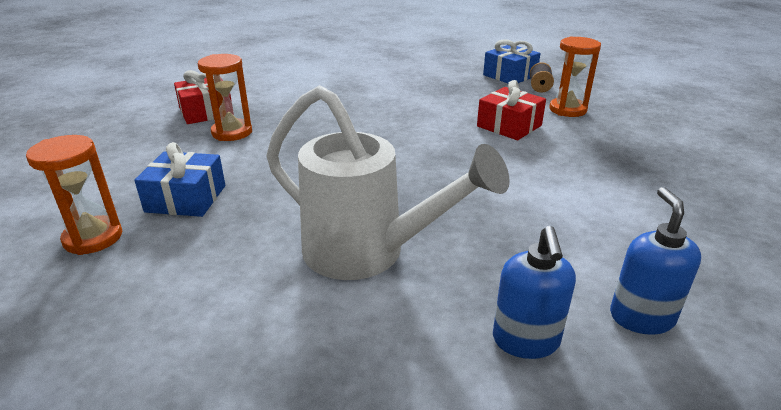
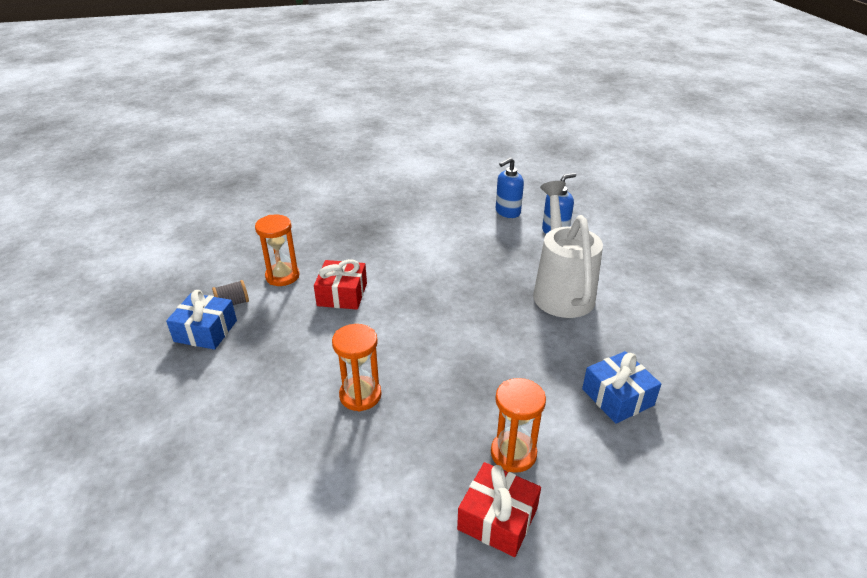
camera: 125 degrees left, 5 degrees up
(93, 238) = (698, 406): orange hourglass -> orange hourglass (360, 395)

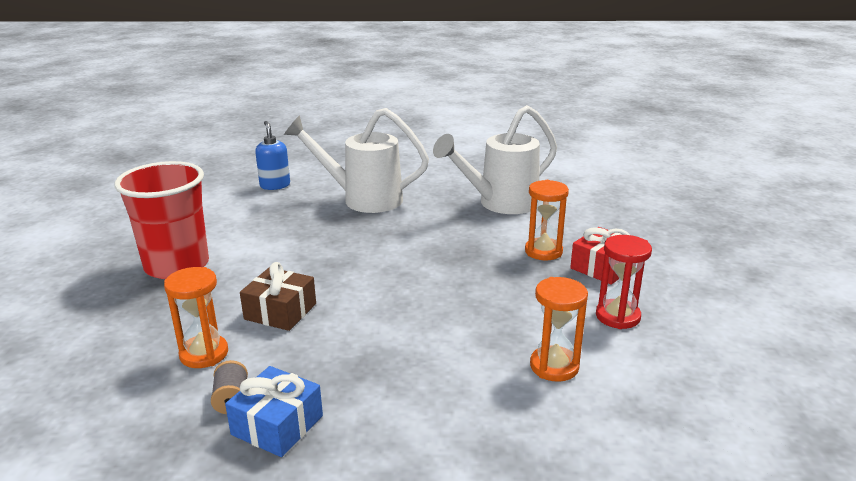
camera: 75 degrees left, 10 degrees down
(342, 294) = (280, 311): red gift -> brown gift
(360, 395) = (452, 314): orange hourglass -> orange hourglass (554, 366)
(386, 539) = (617, 316): none -> red hourglass
(393, 228) = (177, 266): none -> red cup
(507, 212) = (217, 200): blue soap dispenser -> none
(617, 397) = (499, 204): blue gift -> white watering can

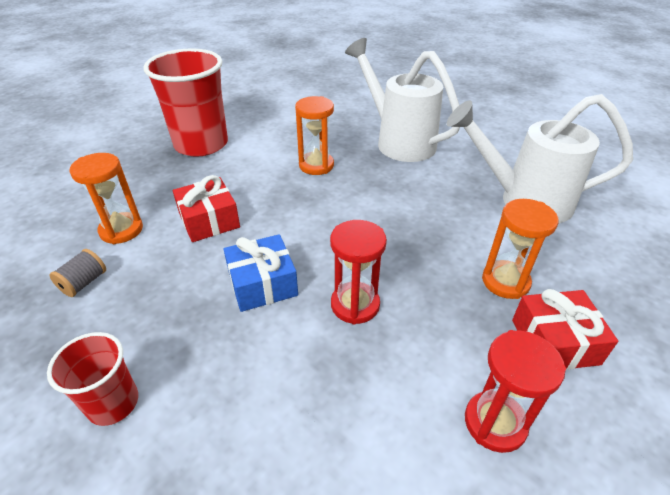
camera: 40 degrees right, 15 degrees up
(275, 185) = (347, 101): blue soap dispenser -> none
(277, 425) = (76, 328): blue gift -> blue gift (262, 284)
(280, 311) = (209, 220): brown gift -> red gift
(384, 439) = (113, 403): none -> red cup
(471, 305) = (355, 305): none -> red hourglass
(554, 366) = (344, 438): orange hourglass -> orange hourglass (316, 165)

